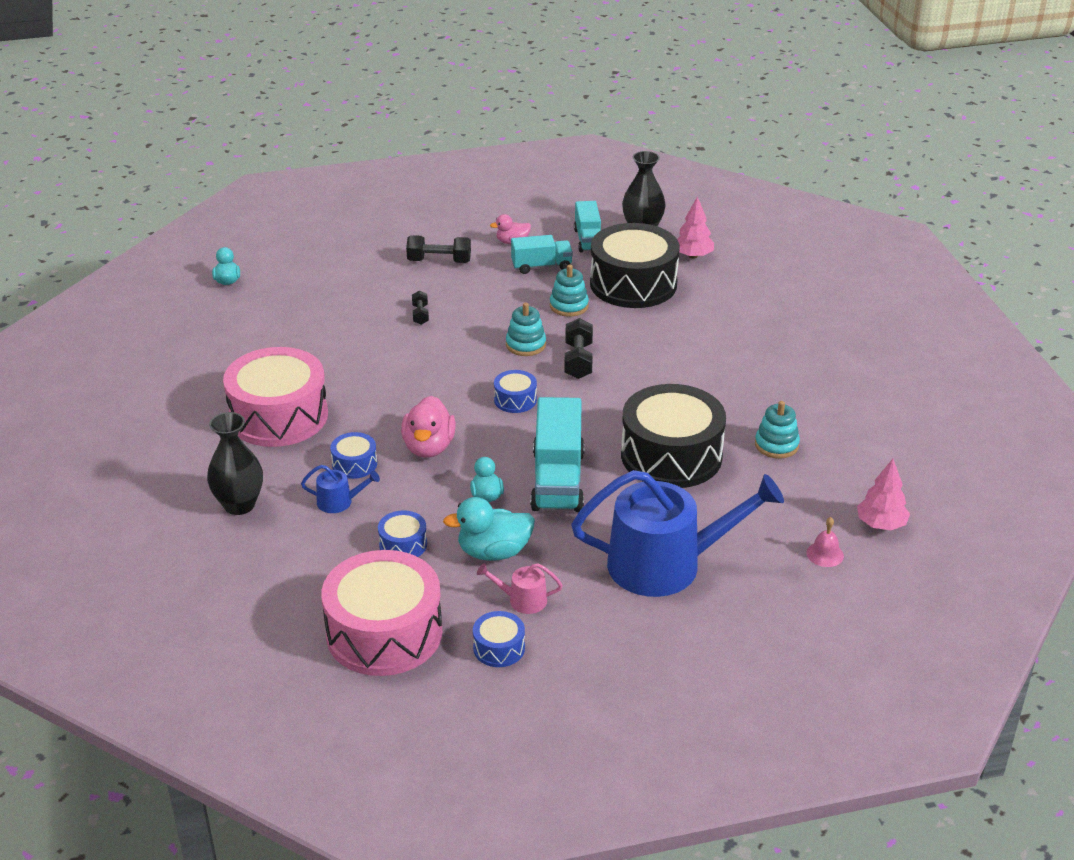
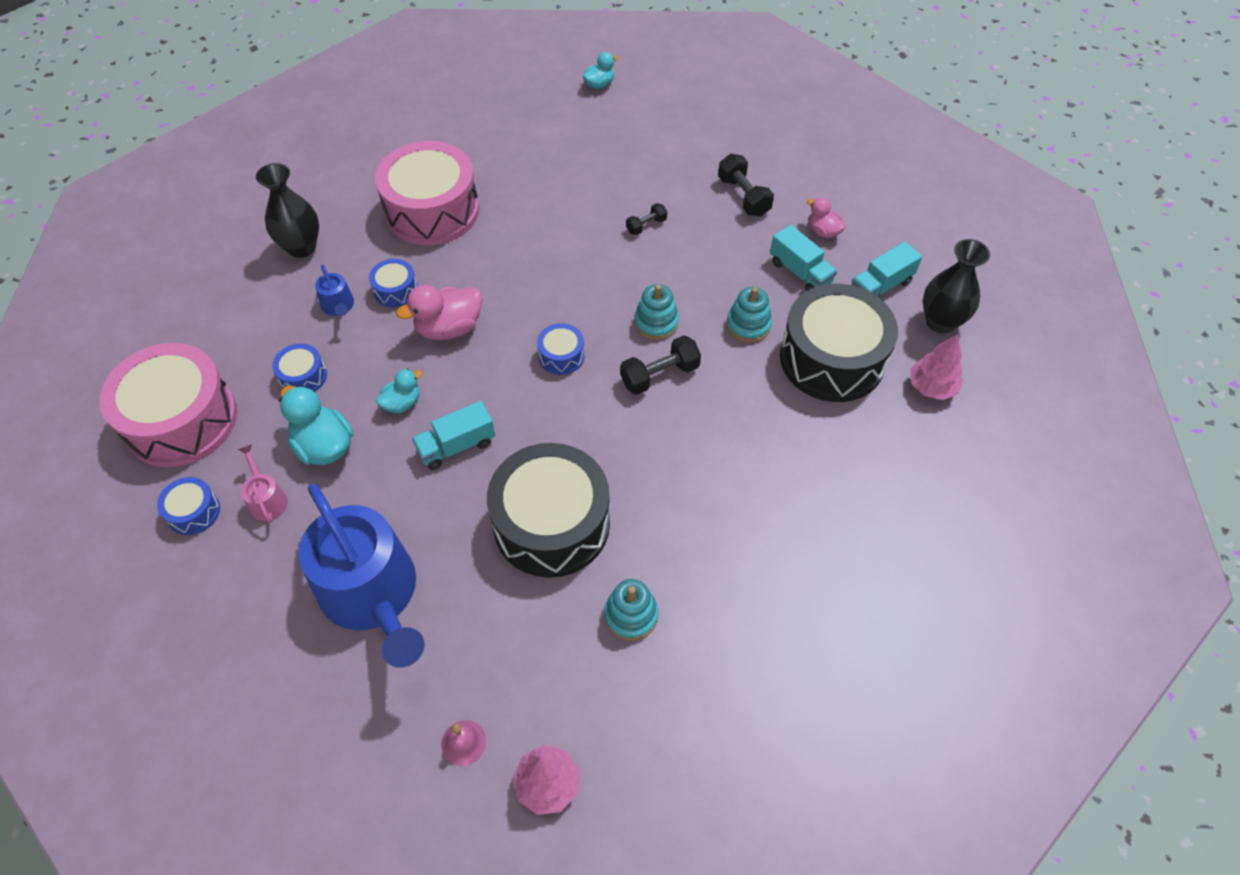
camera: 60 degrees right, 20 degrees up
(557, 480) = (456, 446): turquoise truck -> turquoise truck, size x0.59

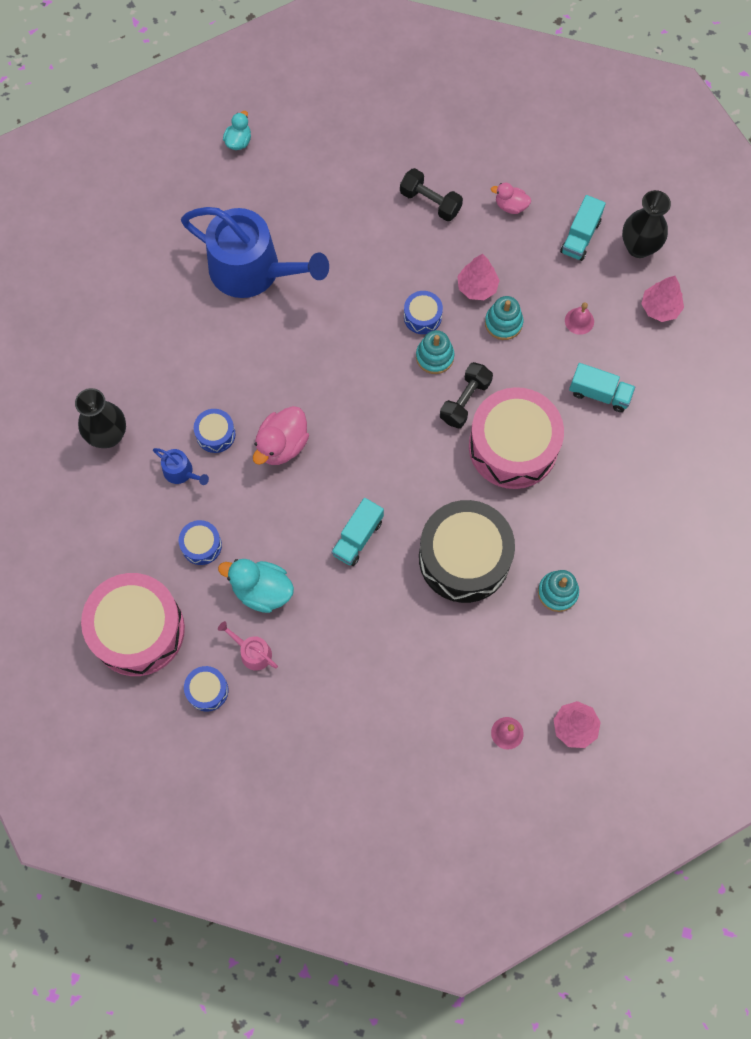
camera: 30 degrees left, 15 degrees up
(373, 594) = (379, 675): blue watering can -> blue watering can (252, 270)
(402, 403) = (293, 525): turquoise duck -> none
(432, 210) = (189, 345): pink drum -> pink drum (513, 446)
(561, 356) = (383, 423): blue drum -> blue drum (422, 317)
(646, 225) = (371, 270): black dumbbell -> none
(742, 283) = (477, 287): none -> pink tree
(800, 272) = (515, 254): turquoise truck -> turquoise truck (599, 394)
(832, 359) = (579, 321): black drum -> pink bell

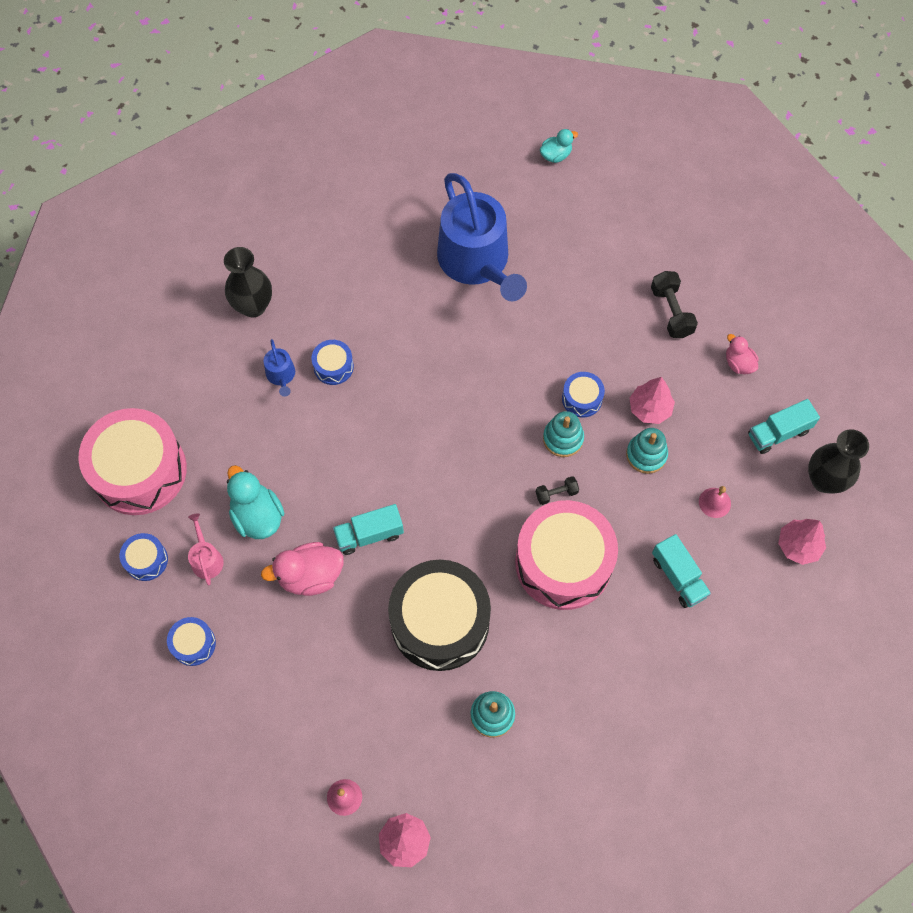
camera: 40 degrees right, 5 degrees down
(201, 545) = (245, 444): blue drum -> blue drum (193, 644)
(282, 445) = (376, 414): pink duck -> pink duck (310, 576)
(465, 401) = (556, 493): black dumbbell -> black dumbbell, size x0.59

